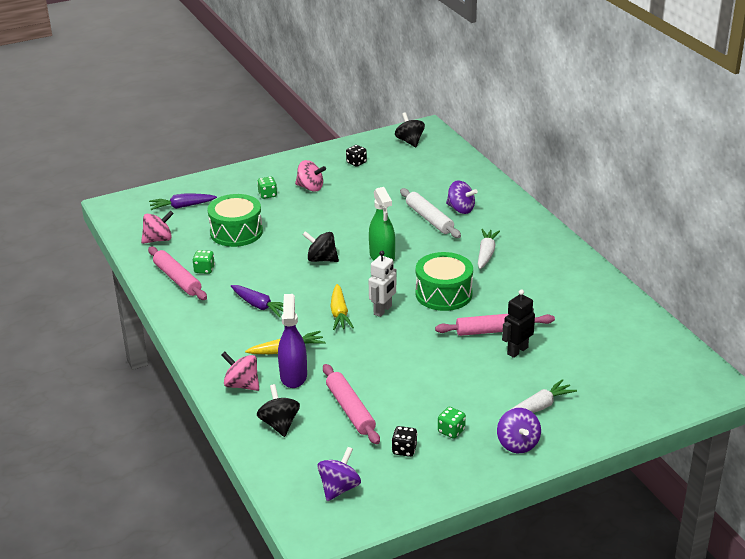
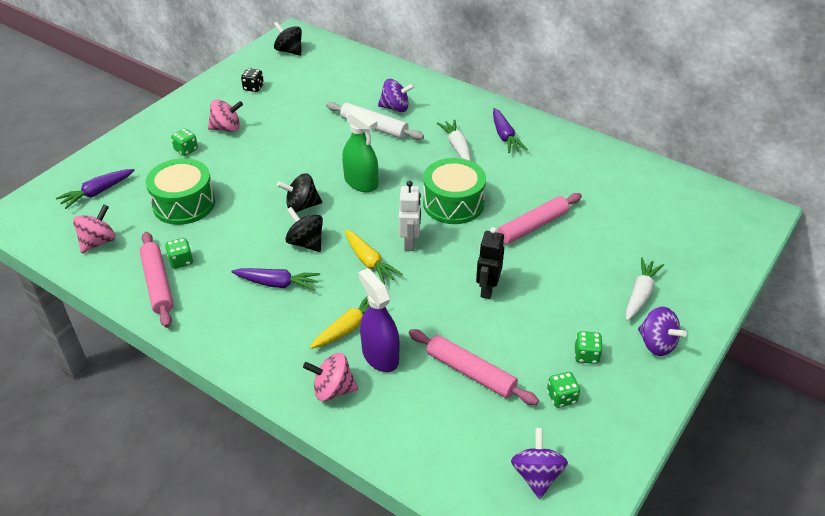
camera: 30 degrees left, 10 degrees up
(177, 279) = (158, 284): pink rolling pin -> pink rolling pin turned 45 degrees clockwise
(279, 424) = (412, 422): black spinning top -> black spinning top (306, 243)
(404, 450) = (561, 397): black dice -> green dice
(517, 351) = (570, 241): black robot -> black robot (487, 289)
(536, 257) = (505, 136): none -> purple carrot

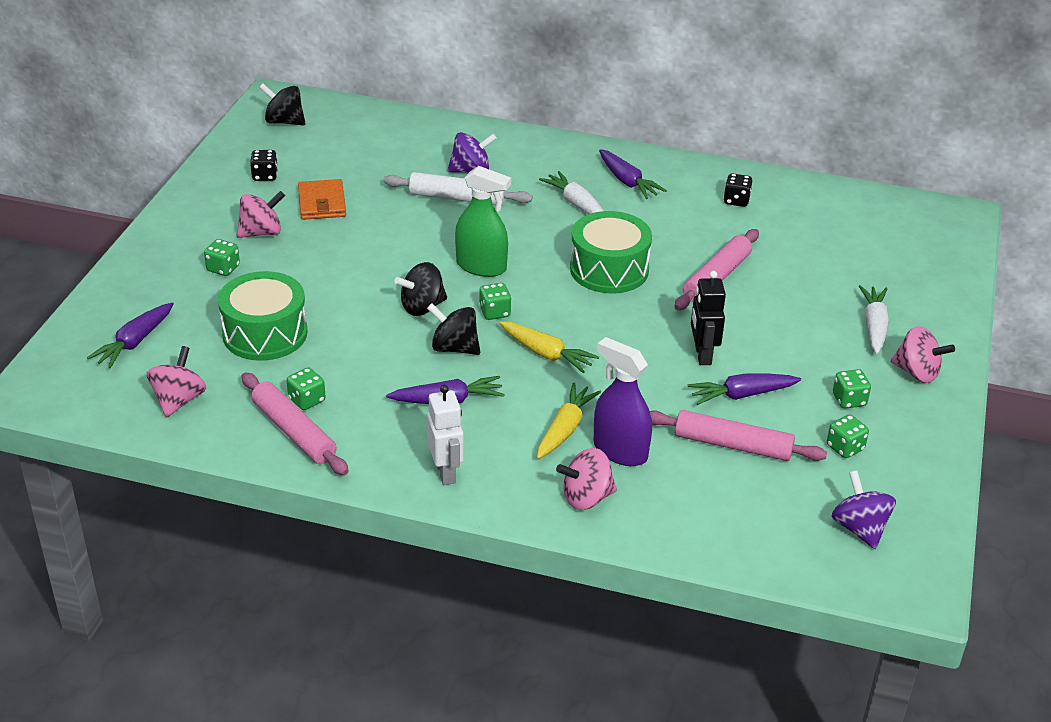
camera: 20 degrees left, 5 degrees down
(279, 114) = (322, 203): none -> orange wallet
(350, 221) = (494, 312): none -> green dice
(410, 242) = (582, 323): white robot -> white robot (446, 472)
(500, 330) = (741, 395): none -> purple carrot
(581, 166) = (736, 201): none -> black dice
(657, 344) = (917, 372): purple spinning top -> pink spinning top

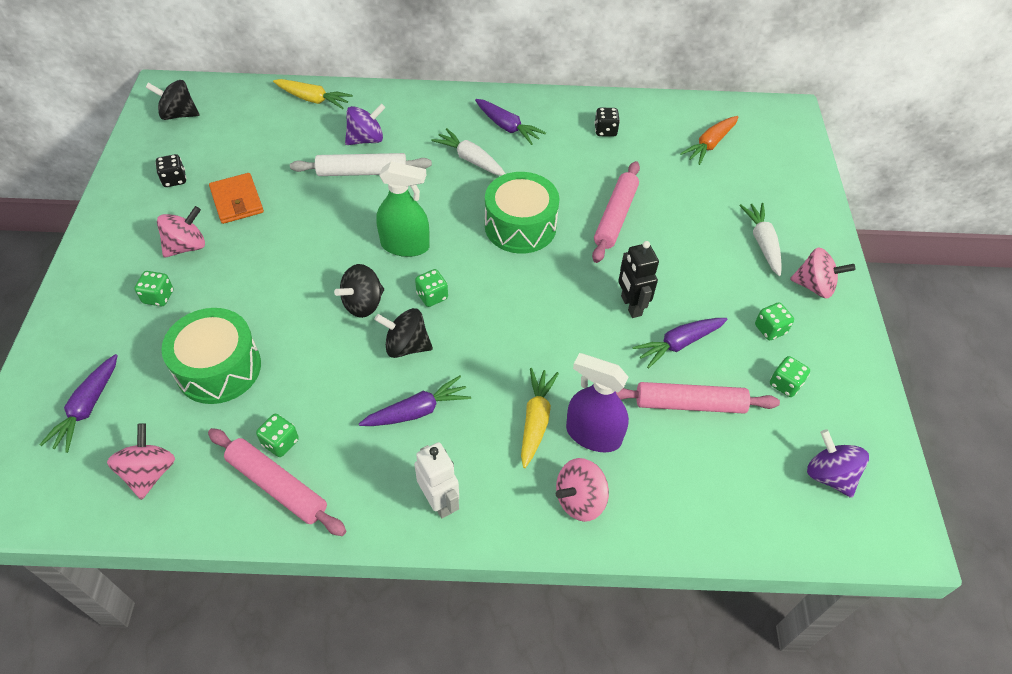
camera: 15 degrees left, 15 degrees up
(546, 354) = (493, 335): yellow carrot -> yellow carrot (313, 99)
(852, 230) = (710, 144): none -> orange carrot

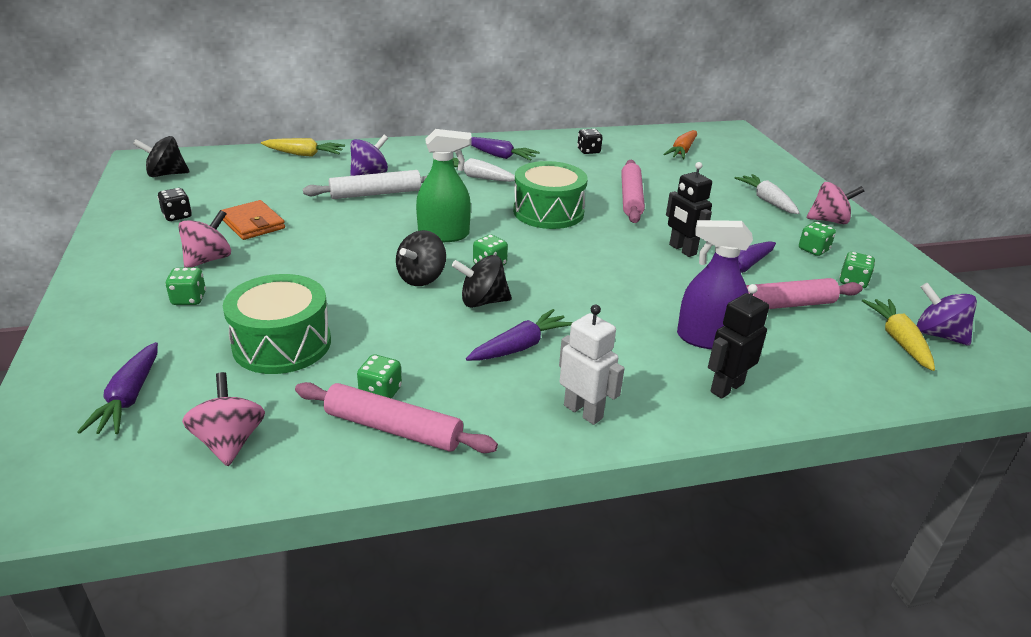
camera: 15 degrees left, 20 degrees down
(536, 420) = (645, 336): yellow carrot -> yellow carrot (898, 340)
(580, 500) = (726, 387): pink spinning top -> black robot

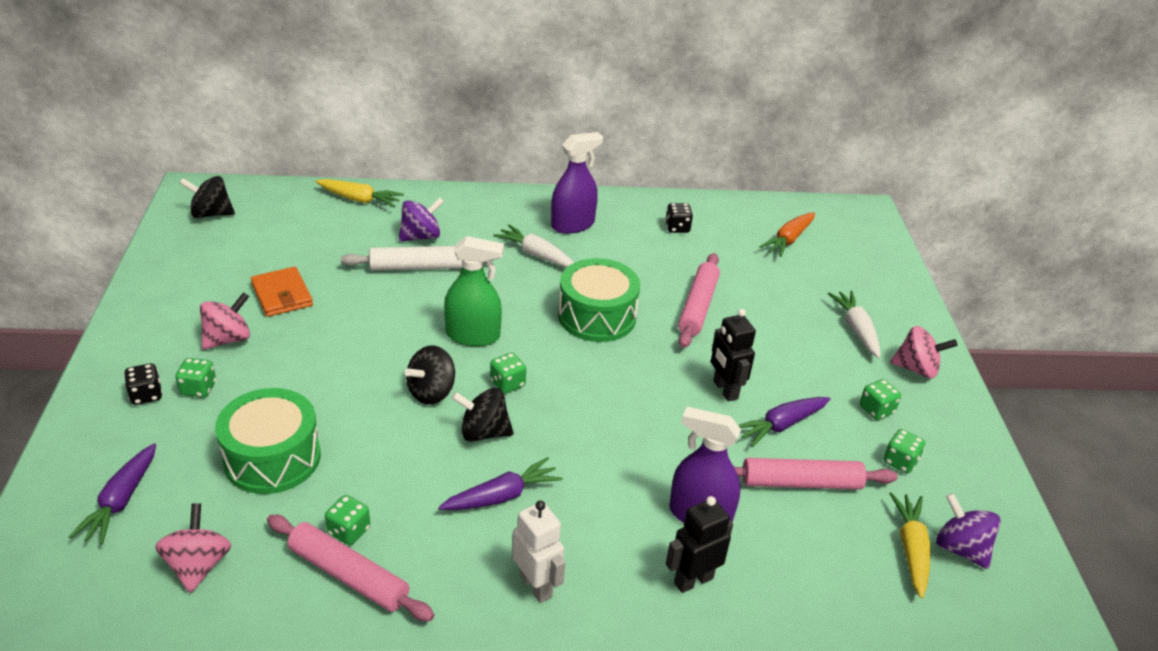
camera: 10 degrees right, 5 degrees up
(177, 216) = (210, 275): black dice -> black dice (146, 395)
(500, 156) = (572, 225): purple carrot -> purple spray bottle

